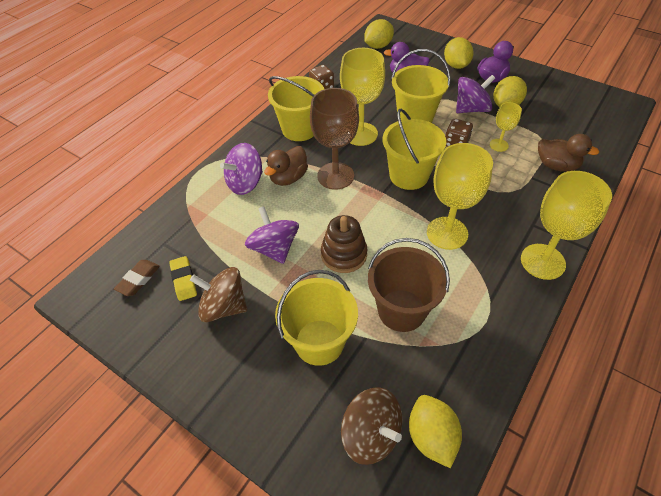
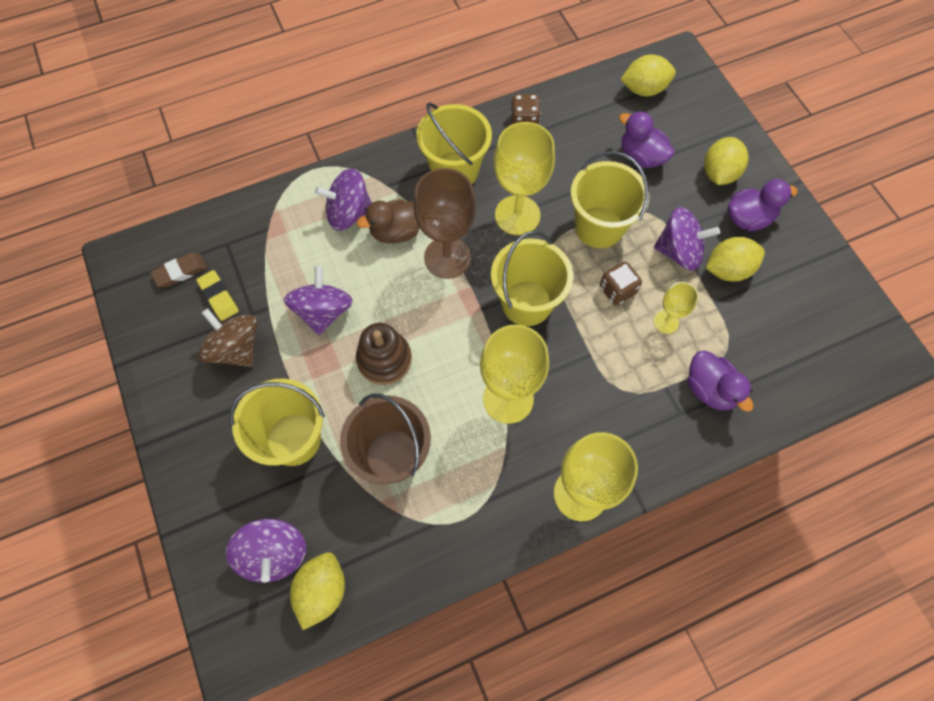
camera: 30 degrees right, 15 degrees up
(184, 280) = (219, 297): yellow eraser -> yellow eraser turned 45 degrees counterclockwise
(371, 434) = (274, 554): brown spinning top -> purple spinning top
(556, 165) = (709, 389): brown duck -> purple duck

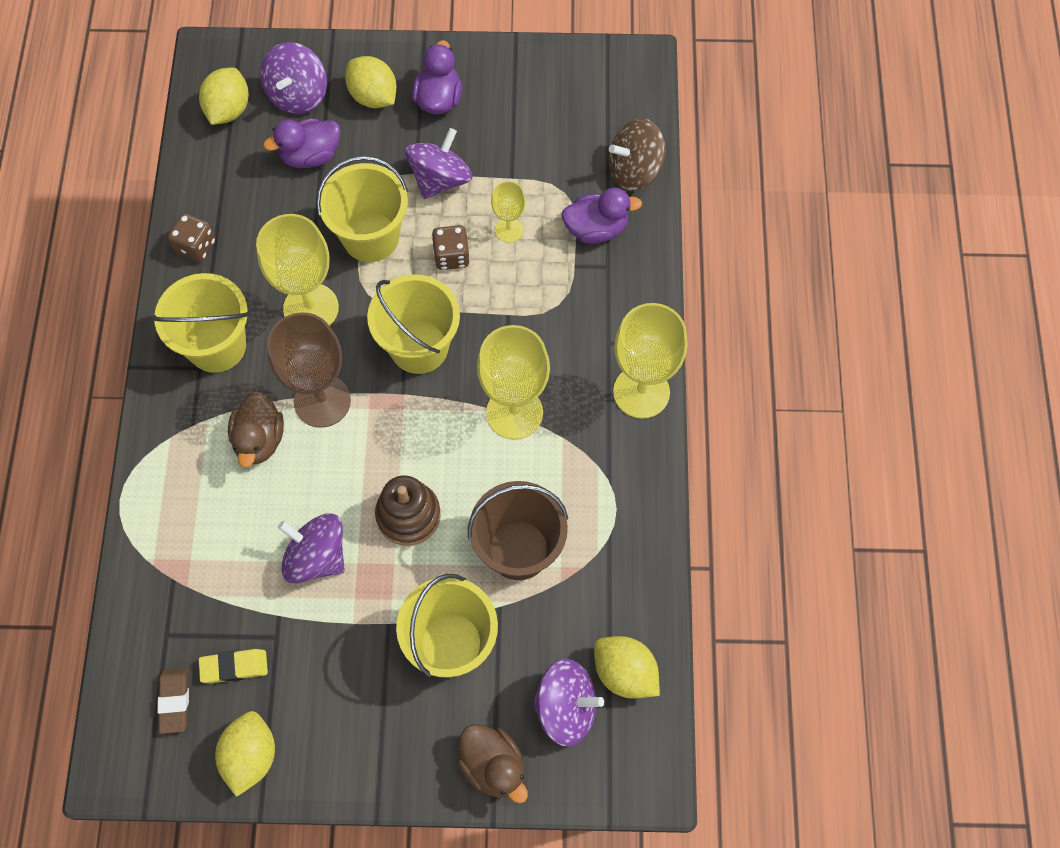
camera: 65 degrees left, 0 degrees up
(206, 516) = (493, 766): none -> brown duck
(236, 348) = (311, 669): brown spinning top -> brown spinning top (634, 170)
(349, 213) = (205, 481): purple spinning top -> purple spinning top (298, 95)
(728, 269) = (483, 147): yellow lemon -> yellow lemon (250, 756)

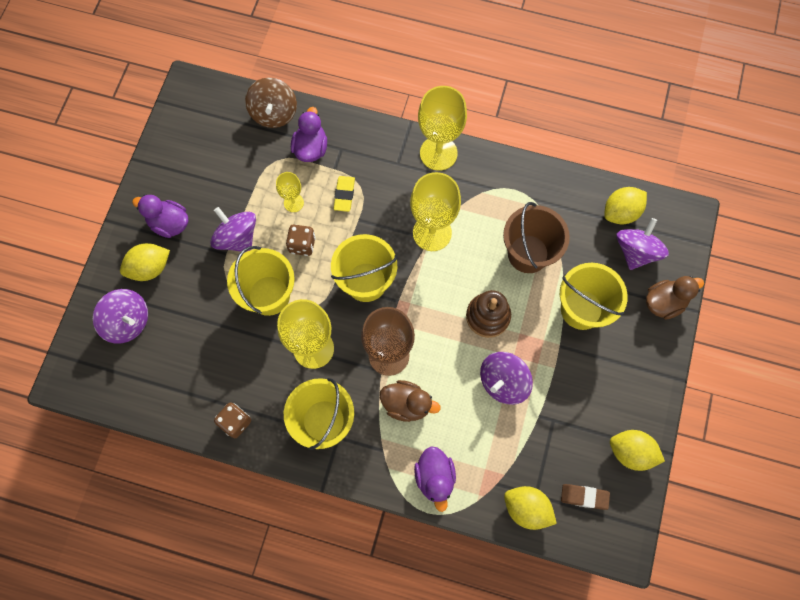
camera: 75 degrees left, 5 degrees up
(228, 110) = (122, 376): yellow lemon -> yellow lemon (526, 508)
(234, 667) = (568, 452): yellow eraser -> yellow eraser (344, 195)
(310, 155) = (185, 323): purple duck -> purple duck (435, 477)

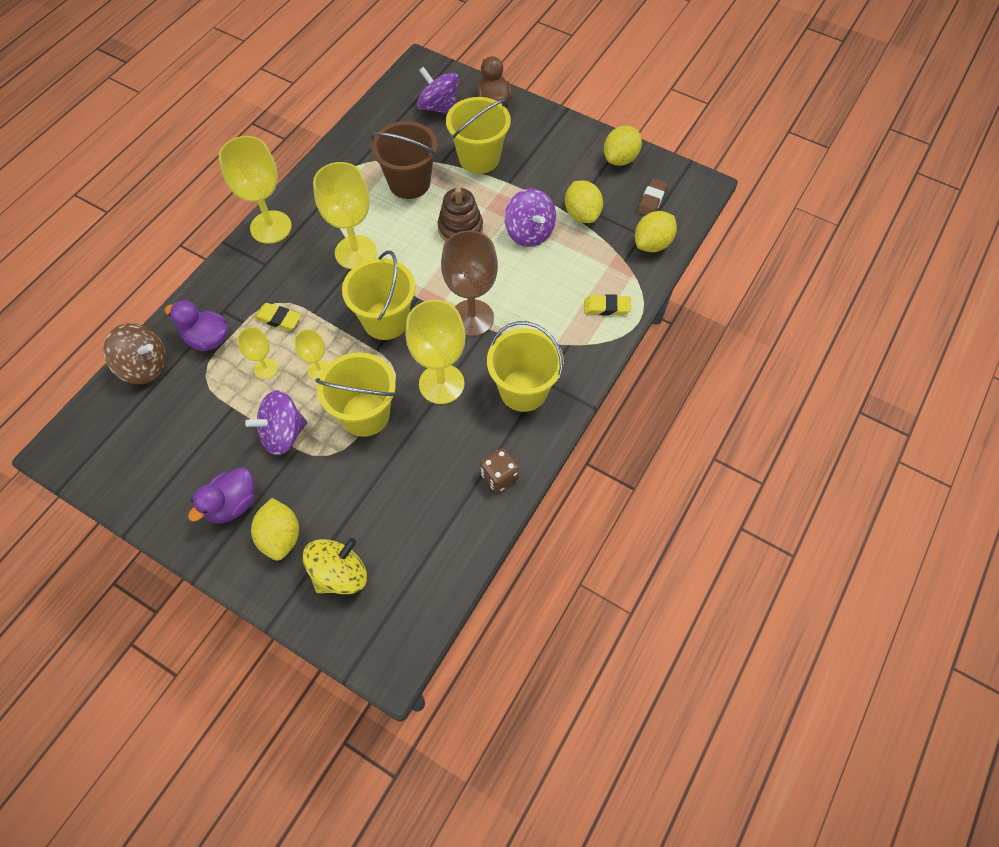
camera: 75 degrees left, 10 degrees down
(128, 322) = (340, 574): purple spinning top -> yellow spinning top
(302, 245) = (319, 370): brown dice -> yellow goblet
(407, 404) = (527, 314): brown duck -> none
(435, 477) = (606, 307): purple duck -> yellow eraser
(620, 212) = (397, 107): yellow lemon -> yellow lemon (582, 214)

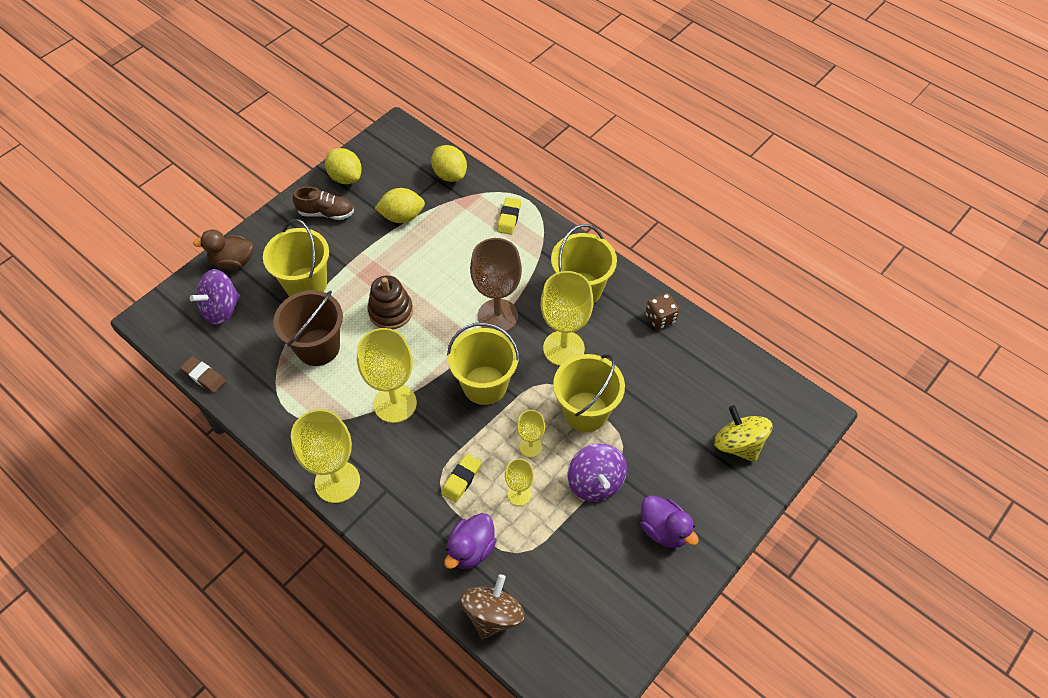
camera: 80 degrees left, 5 degrees down
(280, 537) = (700, 489): yellow lemon -> none
(529, 232) = (411, 258): purple spinning top -> none
(569, 154) = (326, 213): none -> brown shoe
(651, 200) = (401, 165): brown eraser -> brown eraser (204, 376)

